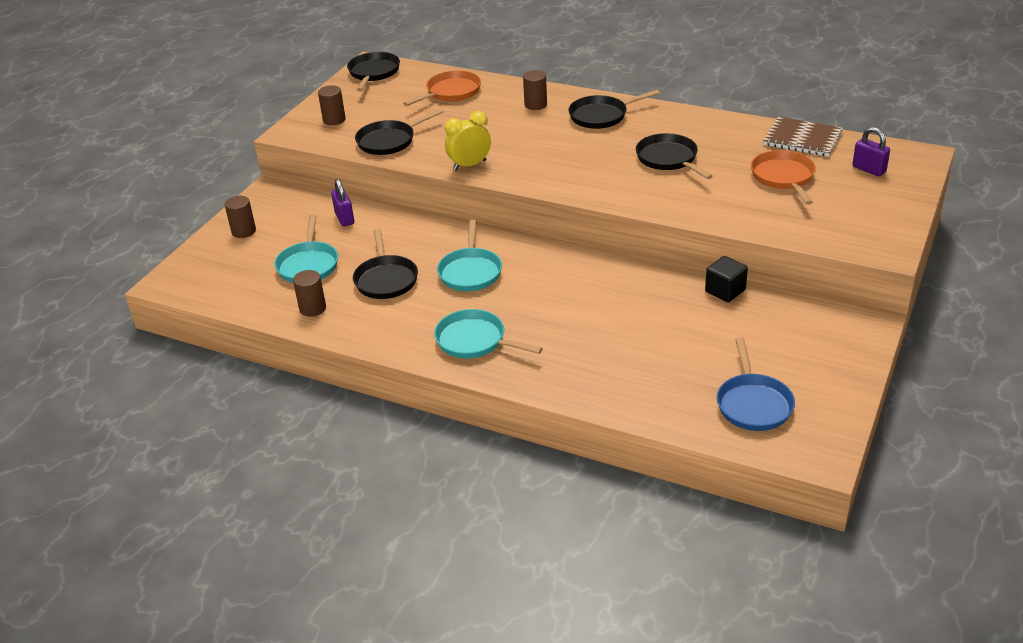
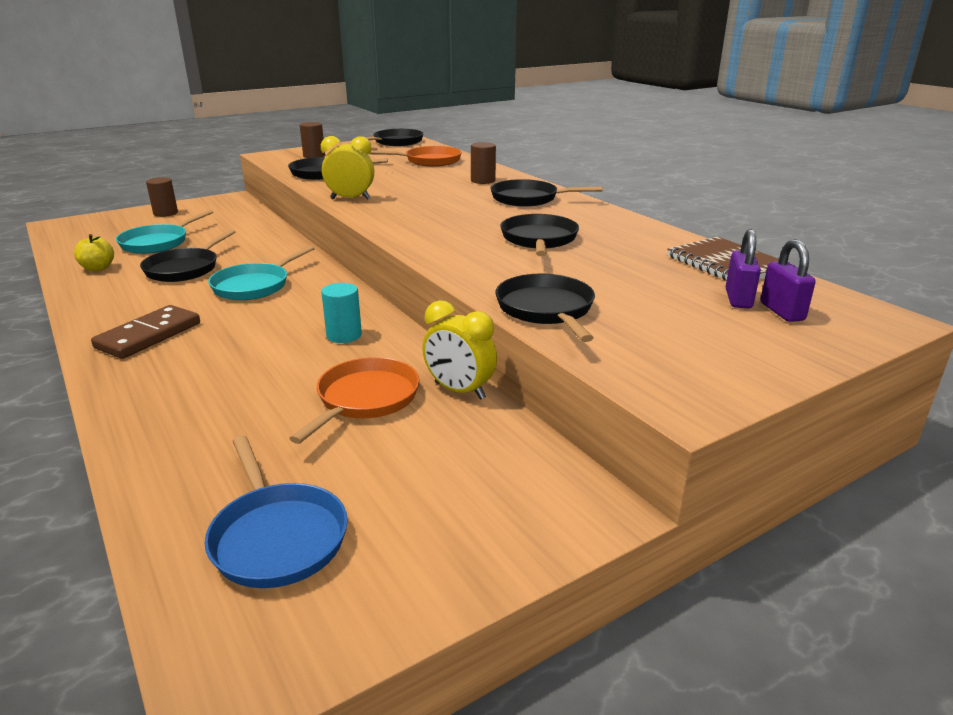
camera: 30 degrees right, 10 degrees down
(312, 308) = (98, 268): brown cylinder -> yellow apple
(344, 218) = (241, 225): purple padlock -> purple padlock (738, 299)
(474, 341) = (149, 335): turquoise pan -> brown domino
(602, 284) = (344, 335): none -> turquoise cylinder
(725, 291) = (459, 391): black cube -> yellow clock
(753, 219) = (546, 310): none -> black pan
(753, 404) = (277, 537): blue pan -> blue pan turned 60 degrees counterclockwise
(783, 177) = (648, 287): orange pan -> orange pan (365, 399)

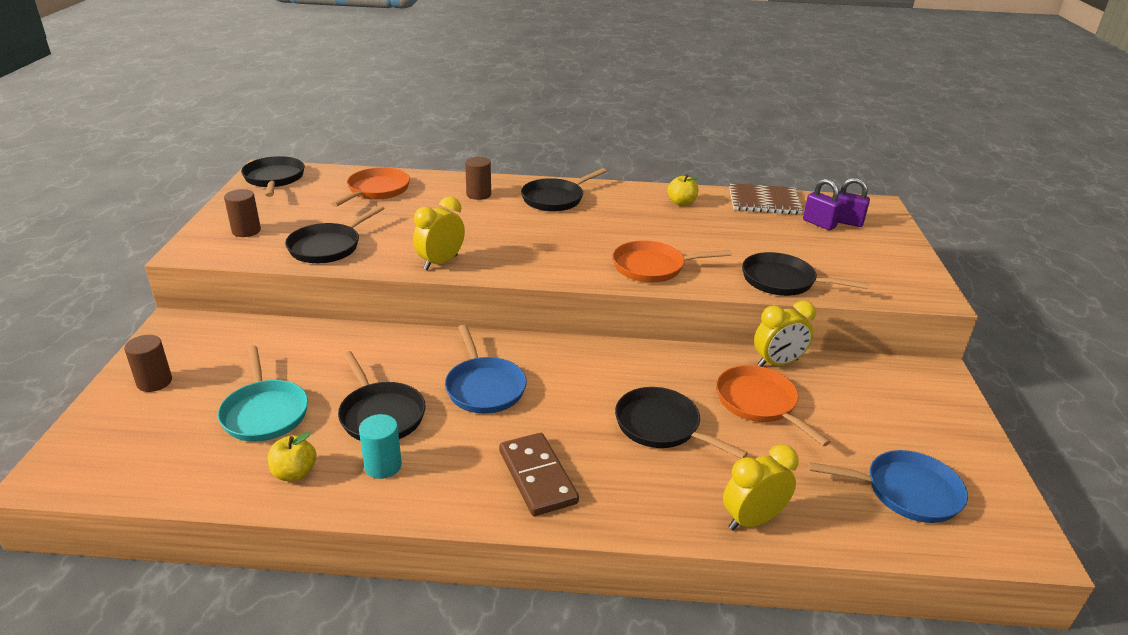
camera: 55 degrees left, 5 degrees up
(150, 444) = (752, 520): none -> yellow clock
(254, 286) = (484, 387): turquoise pan -> blue pan
(344, 335) = (645, 377): turquoise cylinder -> turquoise cylinder (383, 466)
(467, 254) = (652, 267): none -> orange pan
(539, 239) = (653, 232): black pan -> black pan (661, 426)
(629, 235) = (681, 203): none -> yellow apple

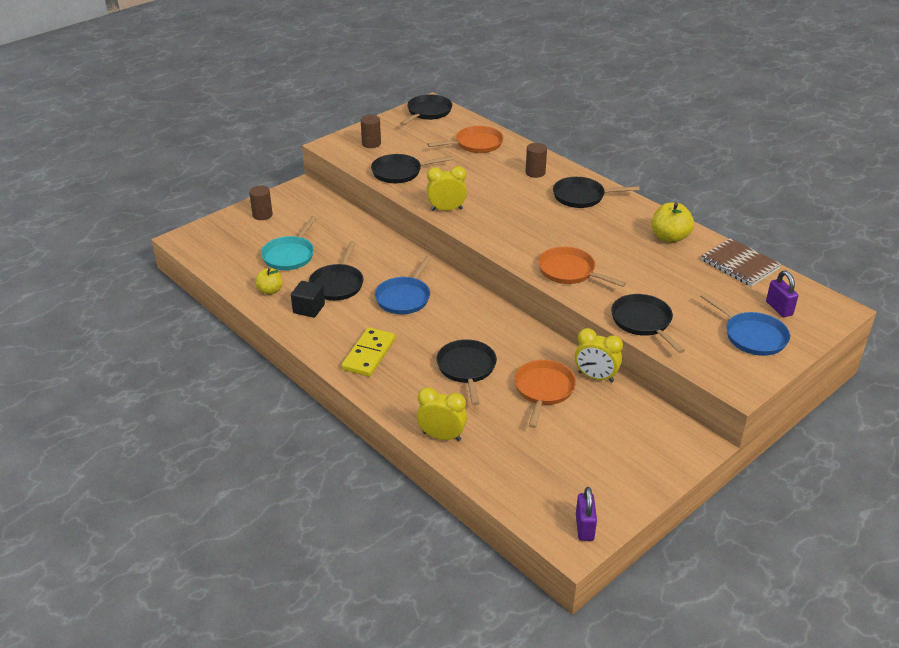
camera: 45 degrees right, 5 degrees up
(383, 466) = (309, 309): turquoise cylinder -> black cube
(537, 477) = (369, 354): brown domino -> yellow domino
(681, 203) = (669, 237): yellow apple -> yellow apple, size x1.52
(819, 224) = (752, 299): purple padlock -> purple padlock (584, 527)
(906, 491) = (550, 480): blue pan -> blue pan (752, 336)

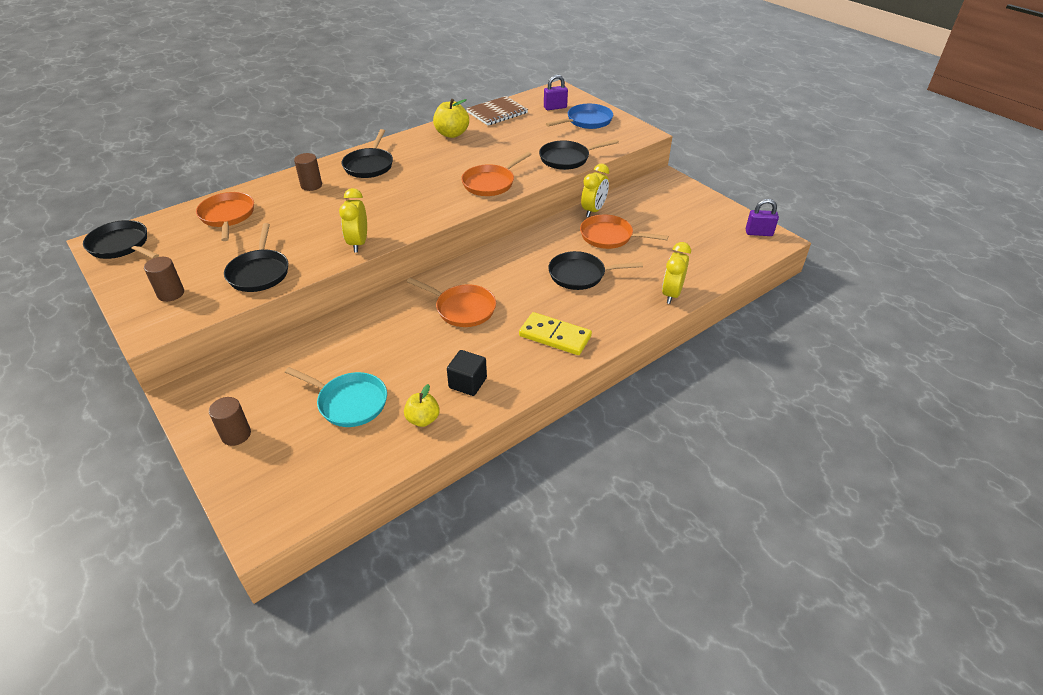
camera: 85 degrees left, 5 degrees up
(337, 284) = (425, 359): black pan -> none
(404, 297) = (462, 309): blue pan -> orange pan

